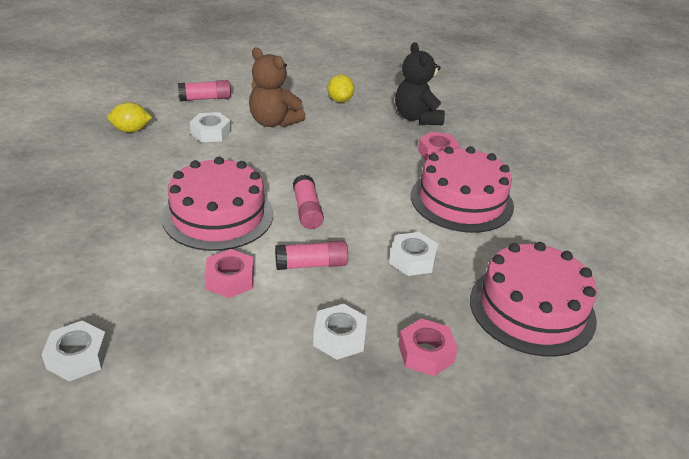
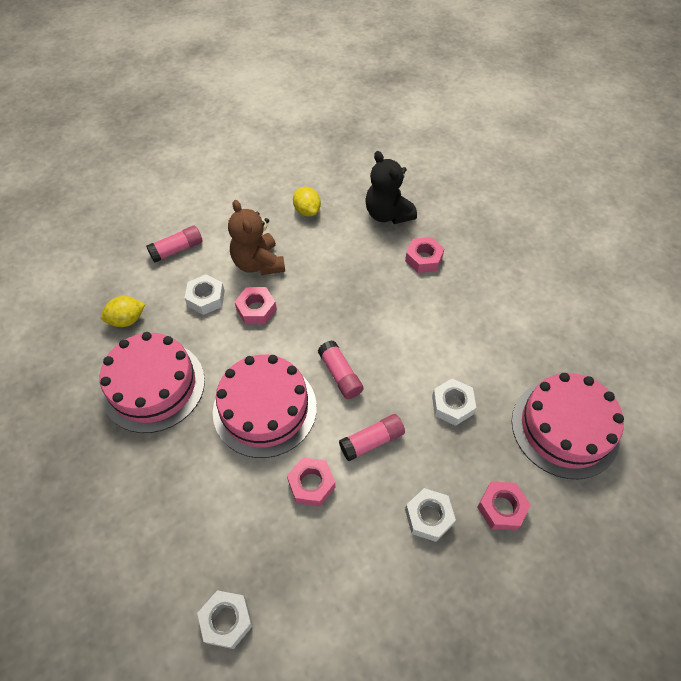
camera: 15 degrees left, 20 degrees up
(252, 150) = (256, 309): none -> pink nut
(273, 122) = (258, 263): brown teddy bear -> brown teddy bear turned 45 degrees clockwise
(461, 200) = (466, 316): pink cake -> pink cake (153, 386)

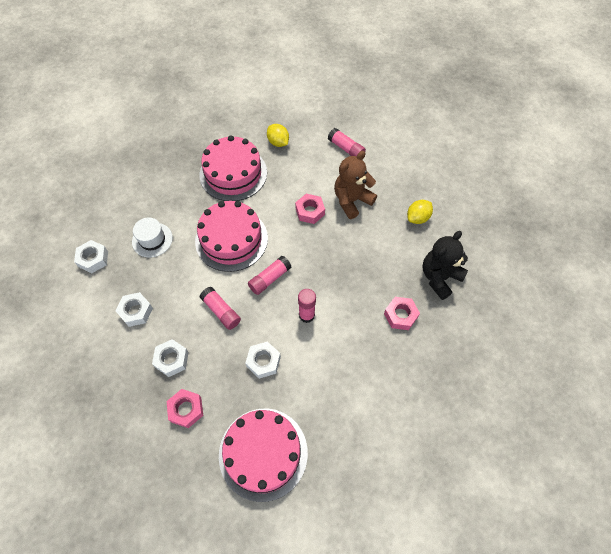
camera: 75 degrees right, 5 degrees up
(206, 298) = (309, 179): white nut -> white nut (136, 311)
(225, 519) = (152, 240): none -> white hat
(311, 484) = (183, 281): pink nut -> none
(401, 346) = (306, 315): none -> pink glue stick

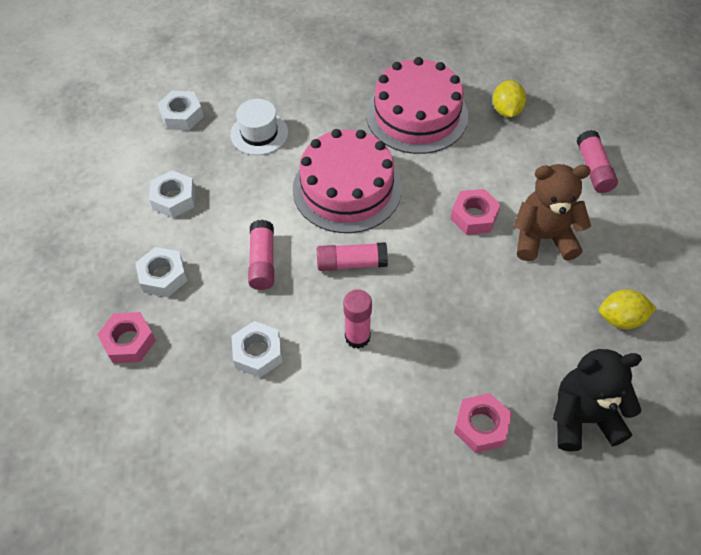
camera: 40 degrees right, 5 degrees down
(263, 453) = (163, 457): pink cake -> none

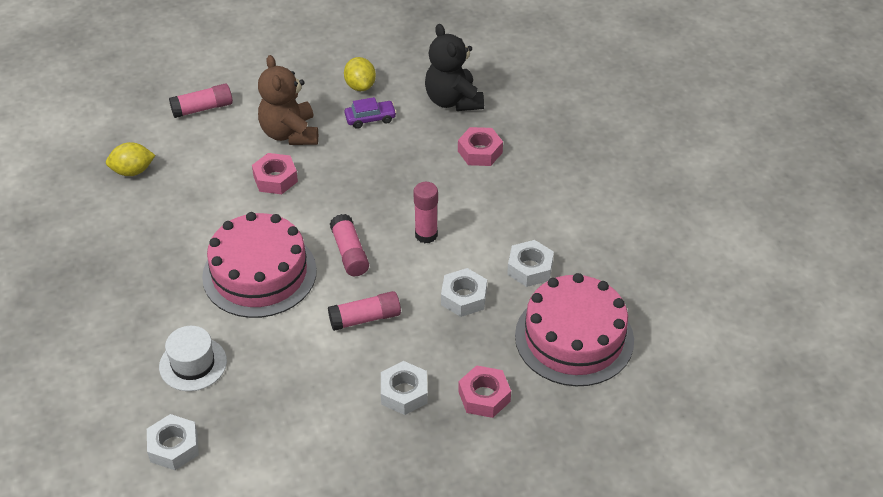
camera: 105 degrees left, 10 degrees down
(174, 199) = (303, 415): white nut -> white nut (530, 268)
(416, 115) = (147, 237): pink cake -> pink cake (574, 338)
(559, 318) = (370, 118): none -> purple car

